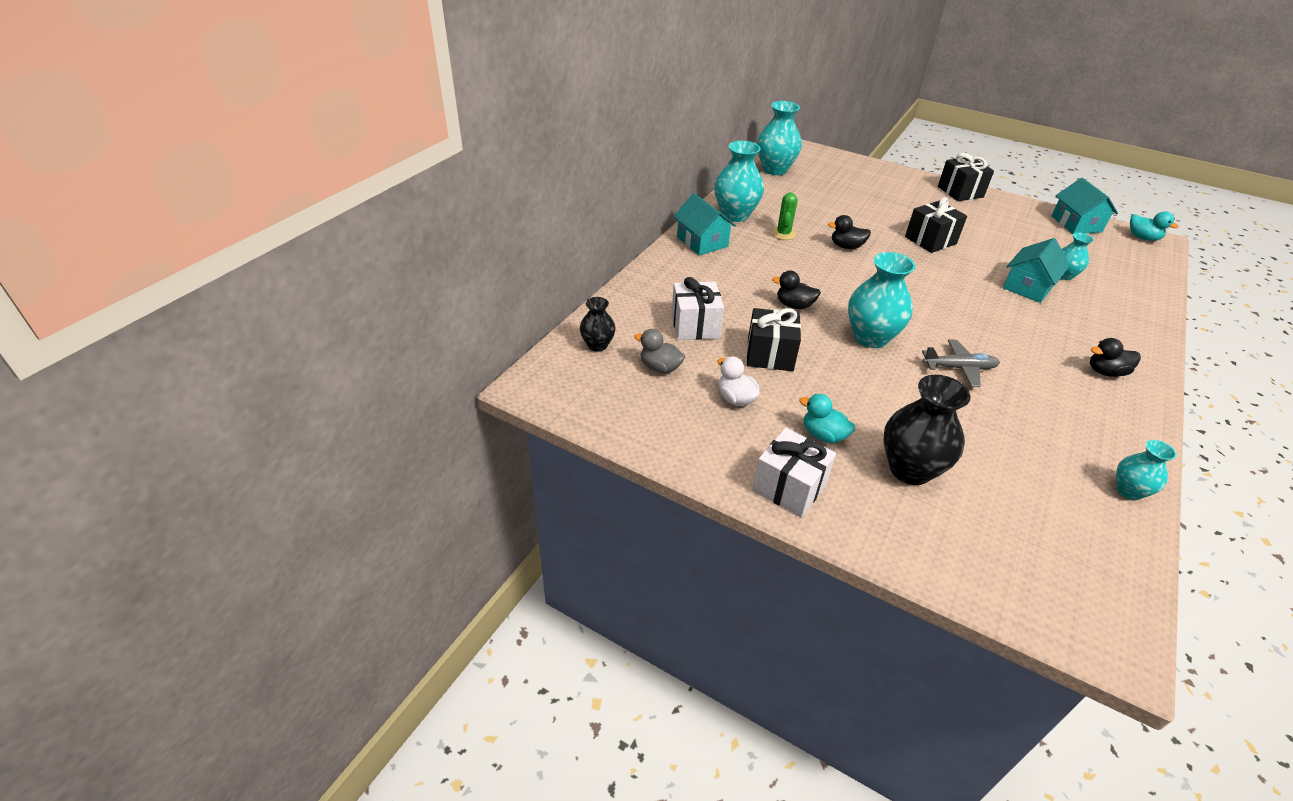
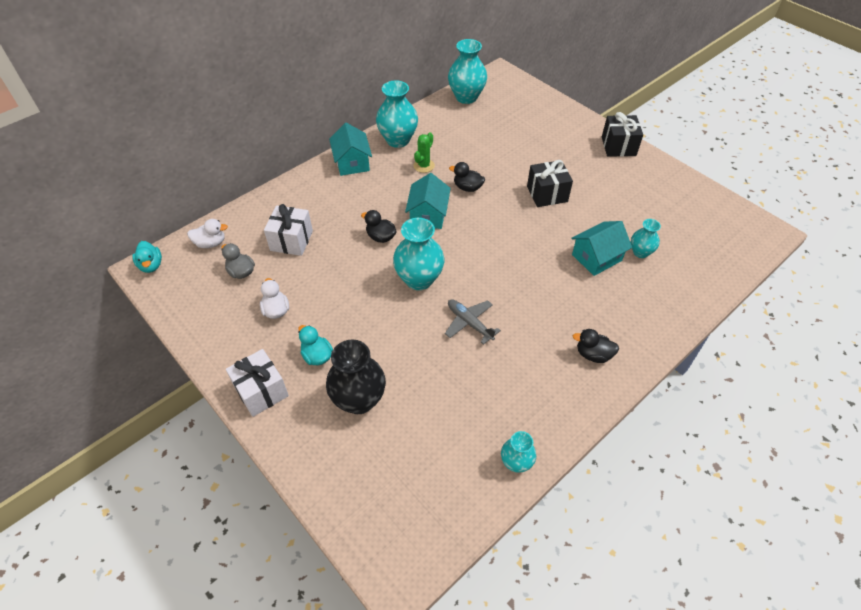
camera: 20 degrees right, 10 degrees up
(597, 345) = (211, 243): black vase -> white duck
(770, 355) = (329, 278): black gift -> none
(959, 368) = (469, 323): grey plane -> grey plane turned 150 degrees counterclockwise
(1076, 224) = (703, 200): turquoise house -> turquoise house (428, 215)
(1142, 238) = (757, 226): turquoise duck -> turquoise duck (151, 265)

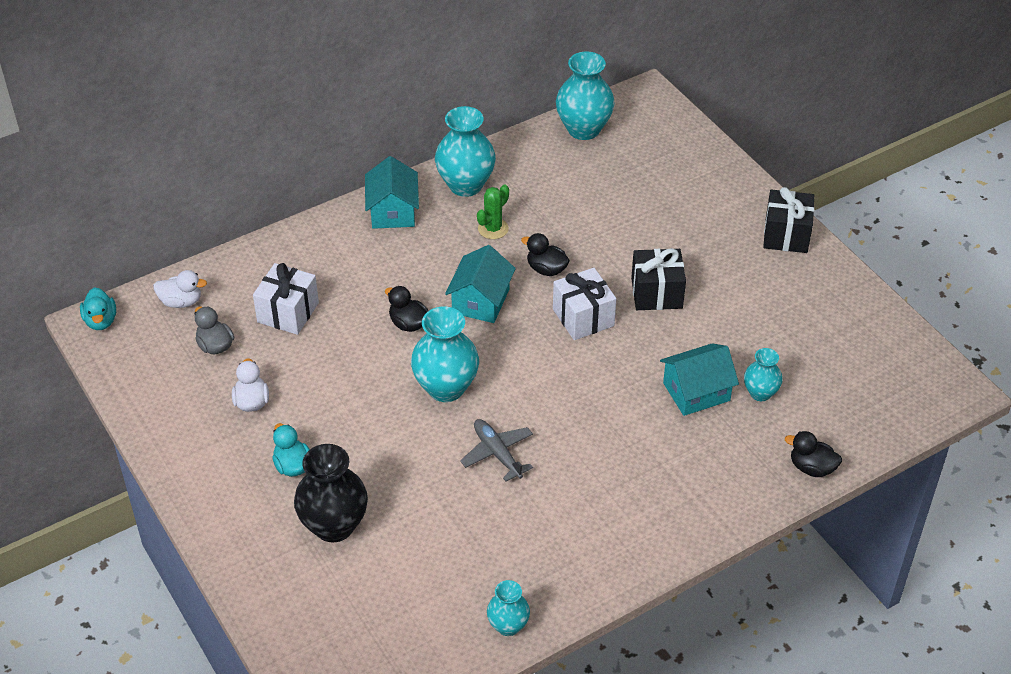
camera: 10 degrees right, 5 degrees down
(261, 391) = (216, 498): white gift -> white gift (583, 317)
(593, 354) = (647, 516): black duck -> black duck (811, 468)

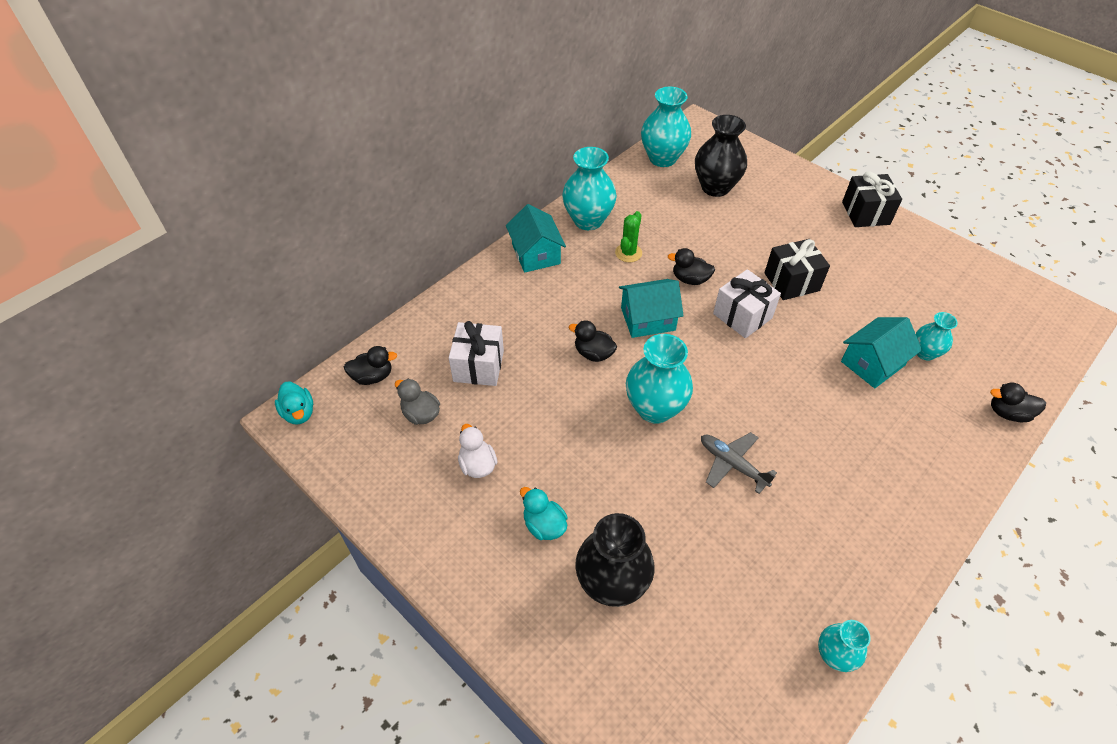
camera: 15 degrees left, 5 degrees up
(181, 302) = (373, 376): white duck -> black duck
(481, 301) = (648, 319): turquoise house -> turquoise house turned 75 degrees clockwise
(627, 174) = (715, 187): none -> black vase

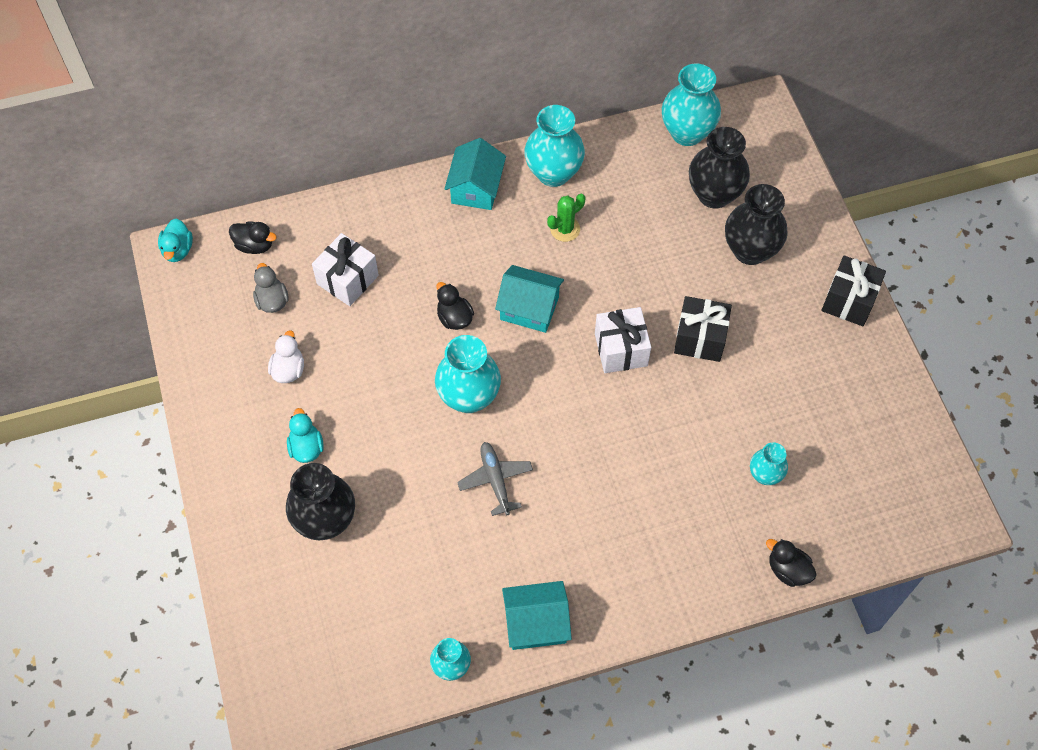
camera: 30 degrees right, 10 degrees up
(690, 279) = (602, 287): black duck -> none
(772, 211) = (750, 250): none -> black vase
(872, 363) = (703, 458): turquoise house -> turquoise house (536, 623)

